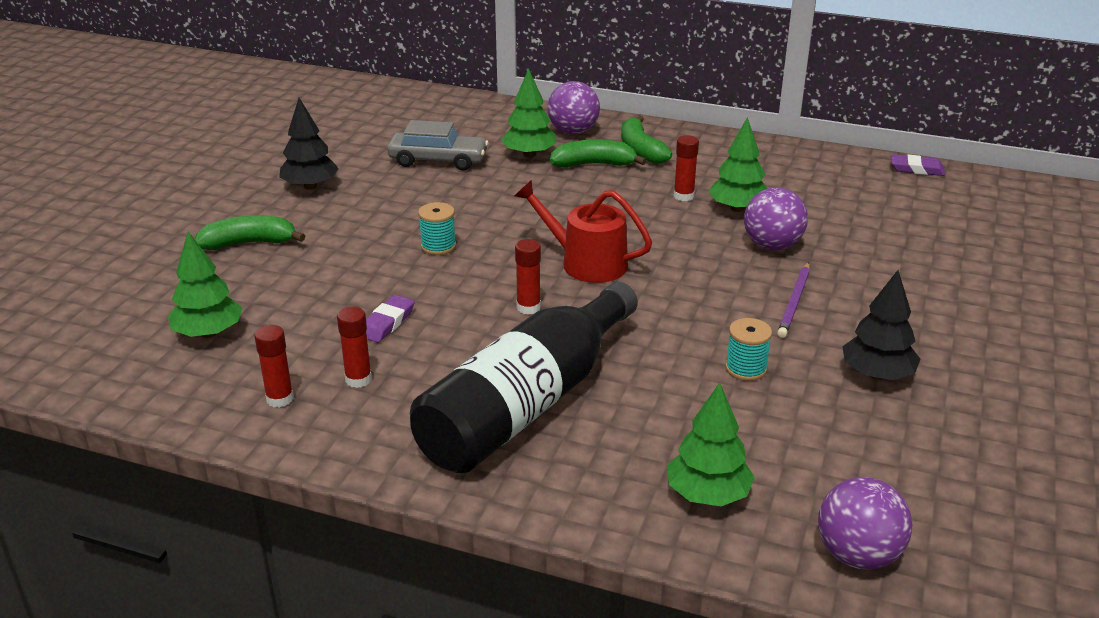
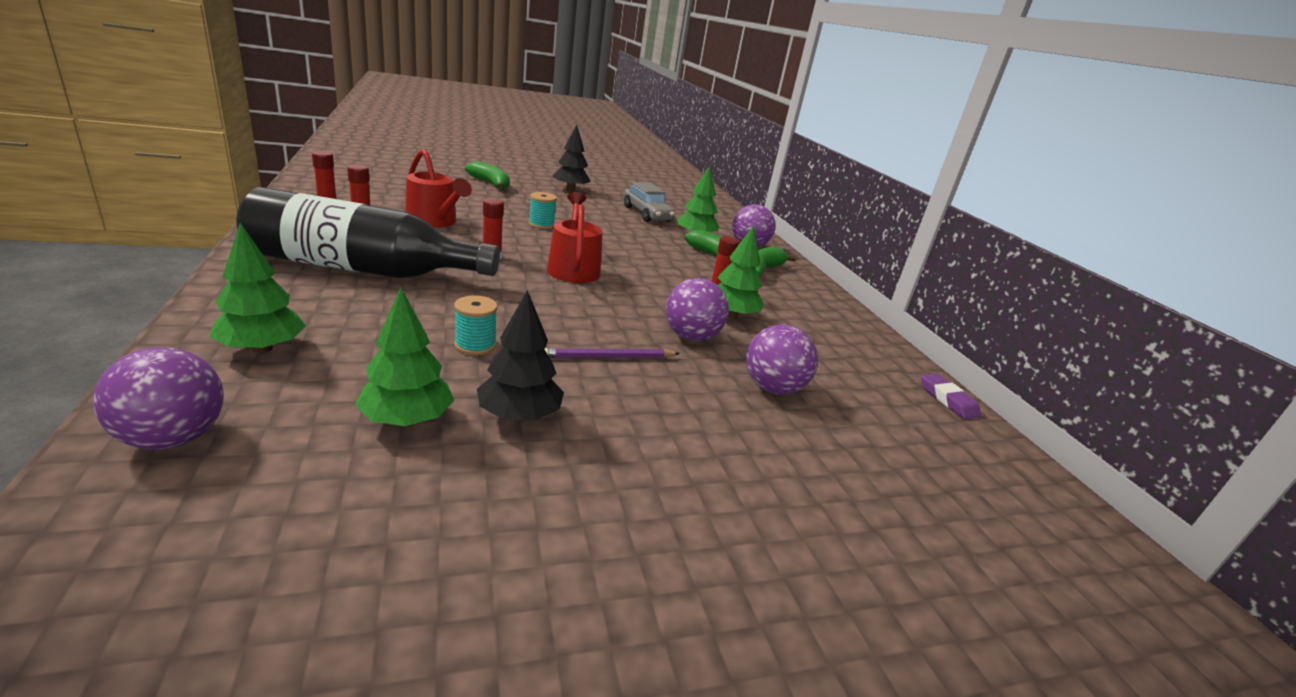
camera: 50 degrees right, 5 degrees down
(208, 333) = (387, 186): green tree -> green tree (407, 420)
(387, 323) = (434, 221): purple eraser -> red watering can
(874, 240) = (772, 388): none -> purple ball

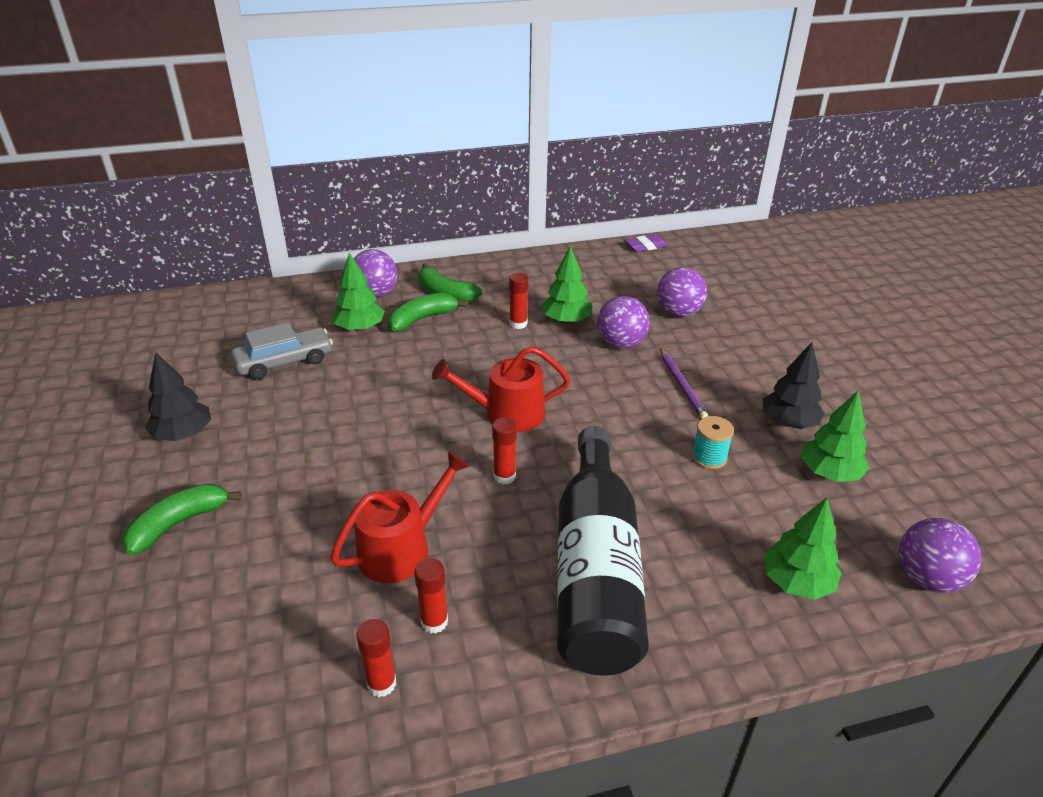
camera: 85 degrees left, 10 degrees up
(541, 224) = (369, 448): turquoise spool -> none

